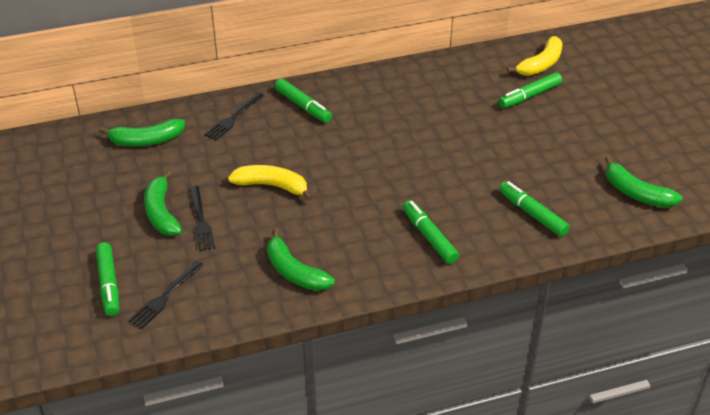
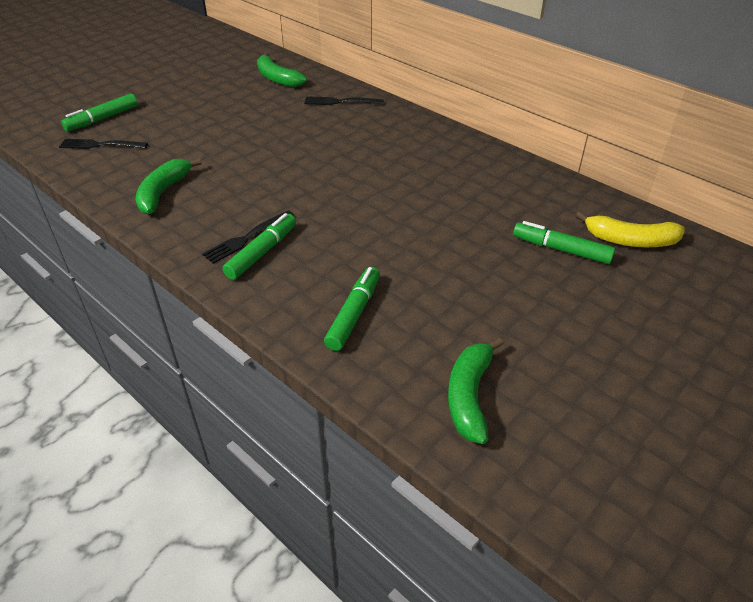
camera: 60 degrees right, 0 degrees up
(161, 212) = (197, 112): green banana -> none
(201, 221) = (199, 130): black fork -> black fork (247, 238)
(272, 186) = (268, 146): yellow banana -> none
(303, 106) = (390, 126): green marker -> none

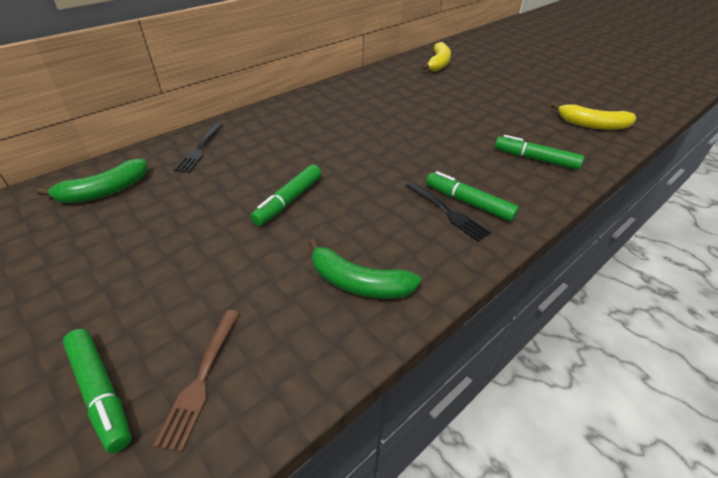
camera: 85 degrees left, 0 degrees up
(100, 145) = (201, 379): black fork -> brown fork
(469, 396) = (592, 125): green banana -> yellow banana
(561, 250) = (449, 82): green marker -> green marker (289, 201)

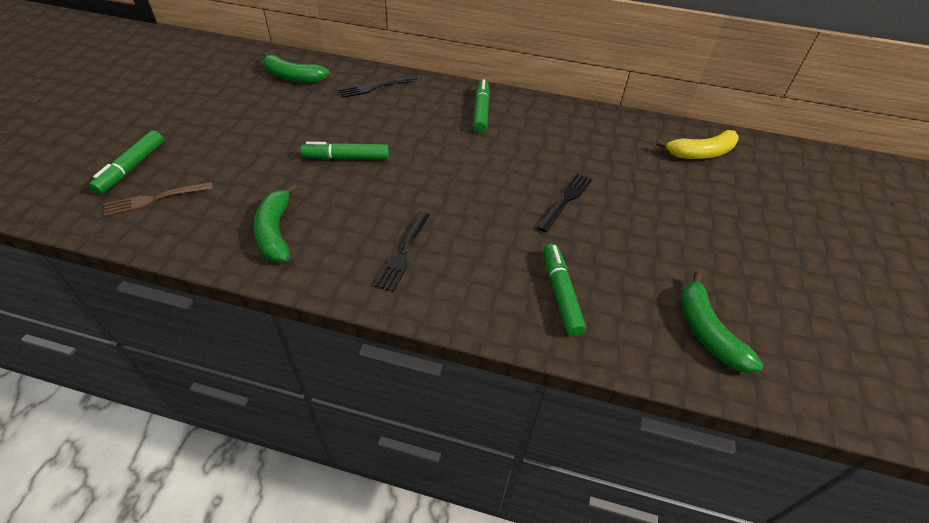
camera: 55 degrees right, 5 degrees up
(443, 121) = (566, 200): none -> black fork
(468, 202) = (430, 263): green marker -> green marker (481, 111)
(592, 125) = (707, 331): yellow banana -> green banana

